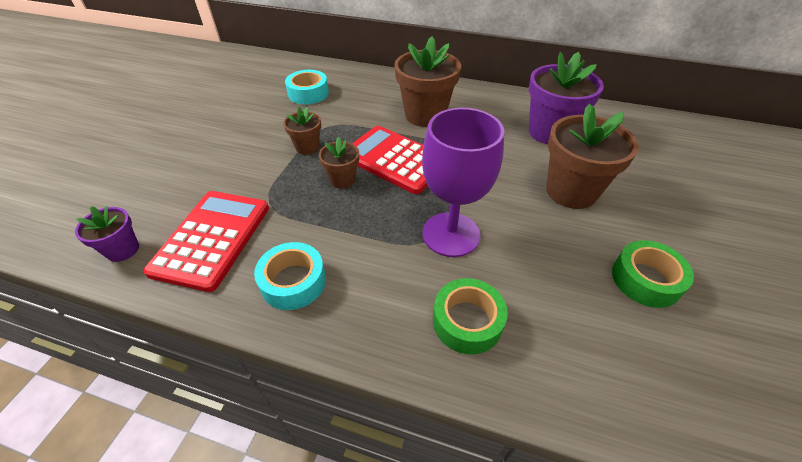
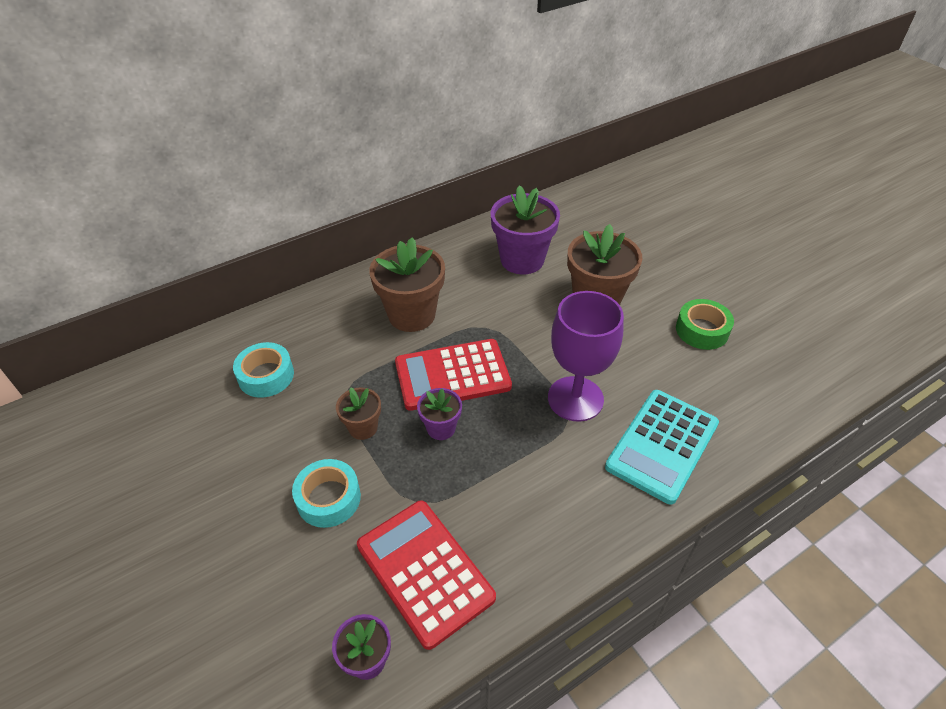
camera: 50 degrees left, 0 degrees up
(293, 282) = (536, 532): turquoise tape -> turquoise tape (328, 498)
(342, 180) = (441, 428): brown flower pot -> purple flower pot
(467, 321) = (662, 445): green tape -> turquoise calculator

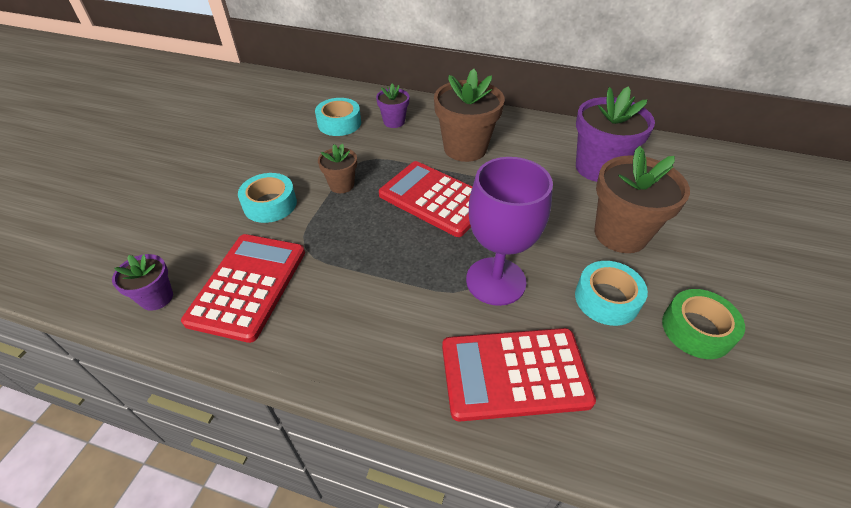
camera: 50 degrees right, 0 degrees up
(441, 428) = (380, 221): purple flower pot -> purple flower pot (394, 122)
(643, 352) = (606, 299): none -> turquoise tape
(662, 445) = (514, 373): turquoise calculator -> red calculator

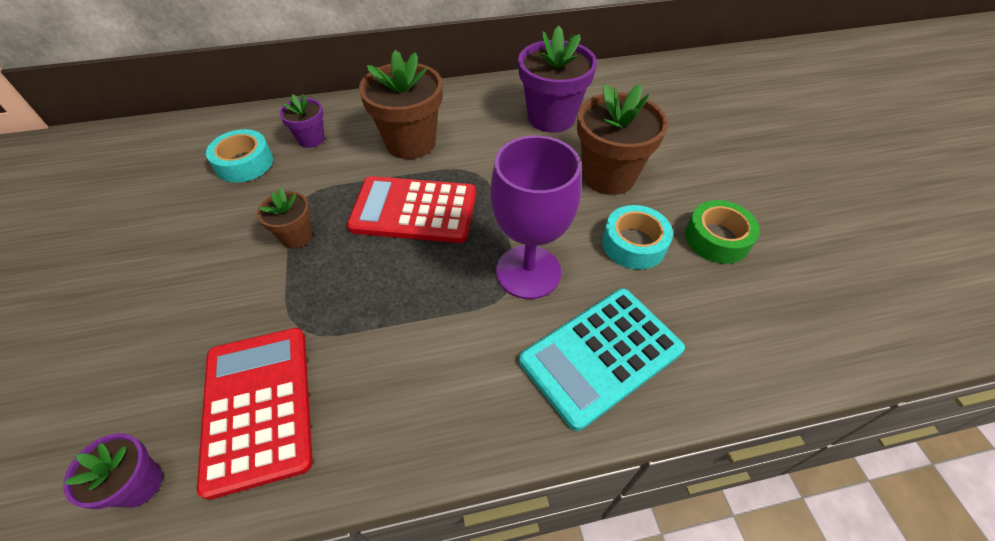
camera: 30 degrees left, 5 degrees up
(270, 204) = (219, 296): turquoise tape -> none
(514, 373) = (601, 355): red calculator -> turquoise calculator

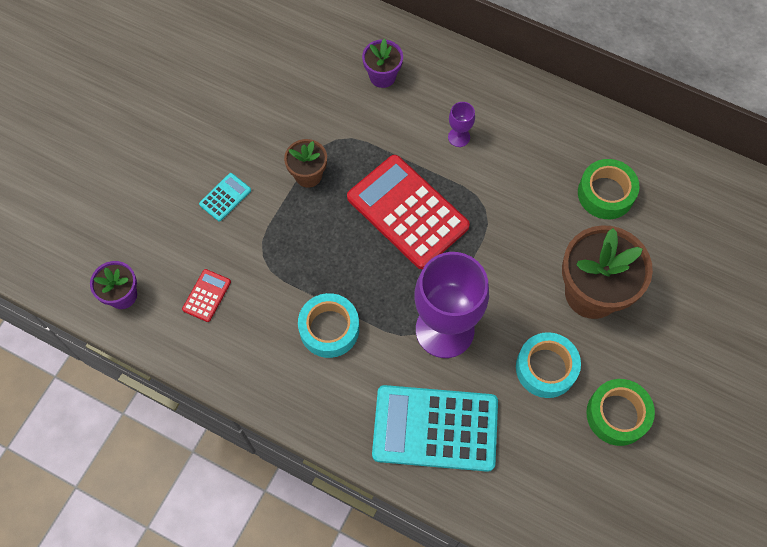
camera: 40 degrees right, 15 degrees up
(217, 303) = (225, 197): none -> turquoise calculator
(244, 163) = (316, 69): turquoise tape -> turquoise tape (329, 329)
(258, 407) = (207, 295): red calculator -> red calculator, size x0.43
(410, 142) = (459, 137): brown flower pot -> purple goblet
(551, 117) = (605, 193): purple flower pot -> green tape

